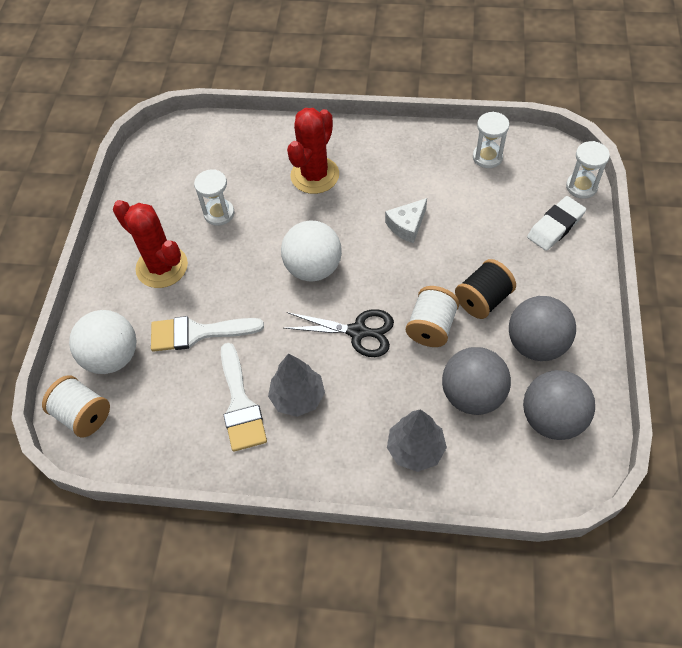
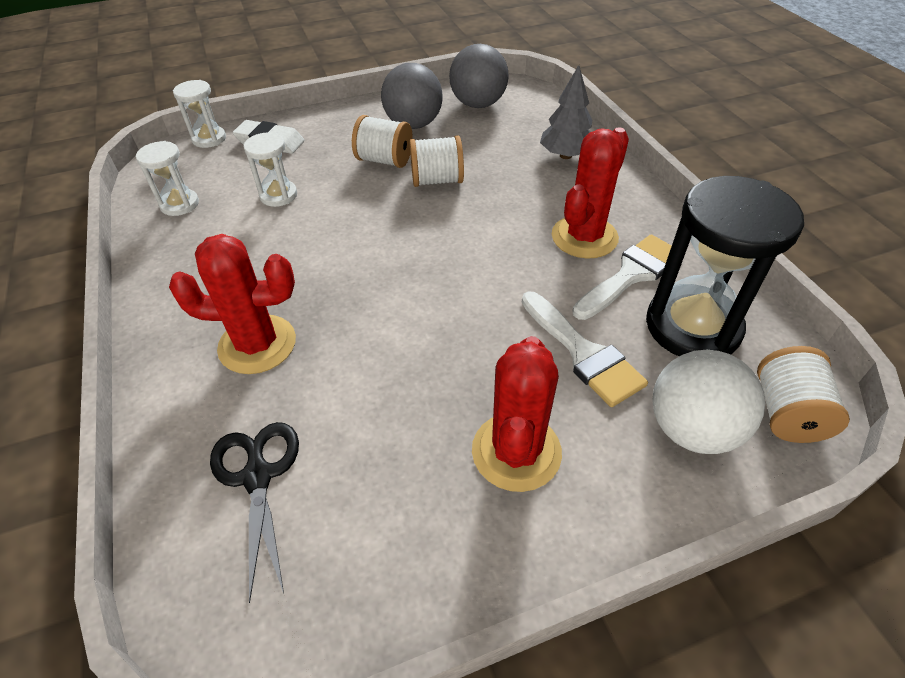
camera: 120 degrees left, 10 degrees down
(172, 410) = (692, 326): none -> black hourglass
(219, 213) = (378, 427): white hourglass -> white hourglass (278, 195)
(298, 397) = (584, 237): grey tree -> red cactus
(313, 268) = (417, 286): white ball -> none
(358, 332) = (477, 223): black scissors -> black scissors (258, 476)
(407, 225) = (312, 233): white cheese -> none
(472, 395) = (489, 142): grey ball -> none
(483, 300) = (384, 160): black spool -> white spool

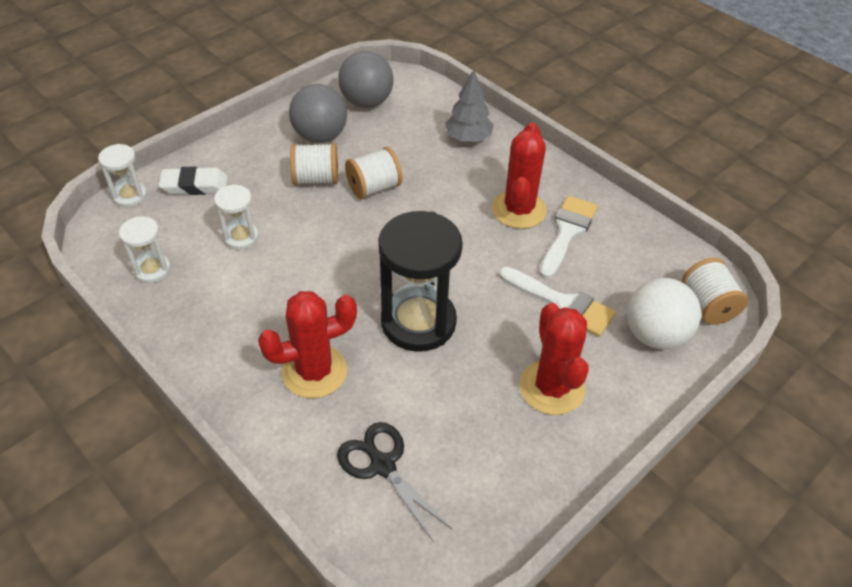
camera: 25 degrees left, 0 degrees up
(692, 326) = (626, 261): black hourglass -> black hourglass (418, 322)

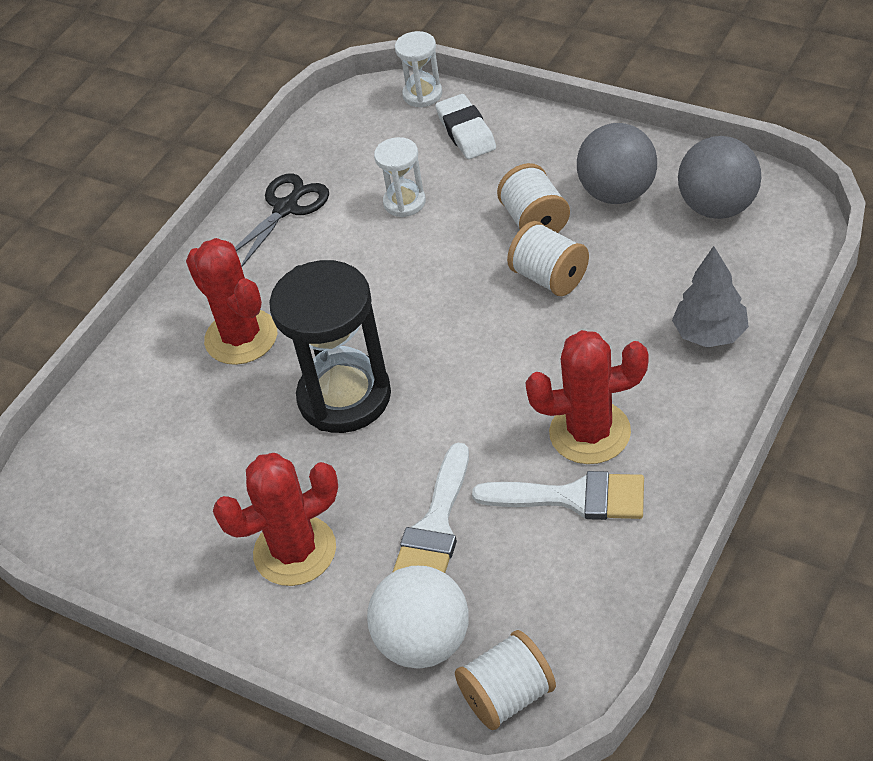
camera: 80 degrees right, 0 degrees up
(152, 270) = (325, 161): white hourglass -> none
(382, 465) = (144, 434): black scissors -> black scissors (286, 208)

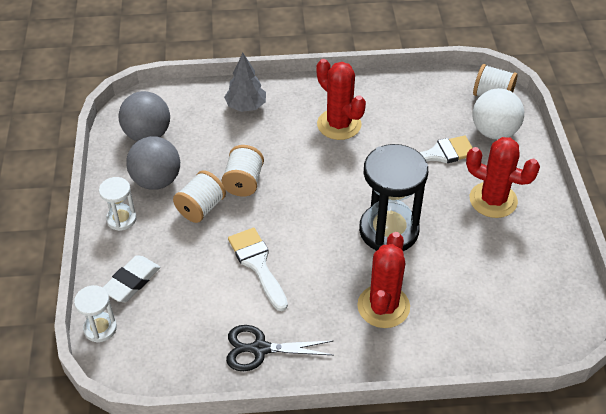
camera: 130 degrees left, 0 degrees up
(404, 202) = (218, 282): white hourglass -> white hourglass (121, 219)
(573, 498) = (380, 115): white brush -> white brush (257, 264)

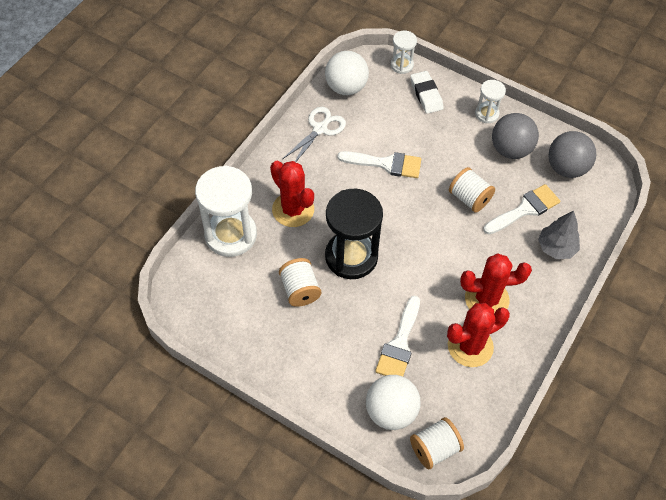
camera: 125 degrees right, 10 degrees up
(177, 362) = (346, 87): none -> white ball
(201, 208) = (463, 160): white spool -> white spool (300, 290)
(222, 141) = (525, 209): none -> white brush
(259, 349) = (320, 129): black scissors -> white scissors
(462, 339) = (230, 235): none -> white hourglass
(493, 200) = (321, 348): red cactus -> red cactus (470, 346)

